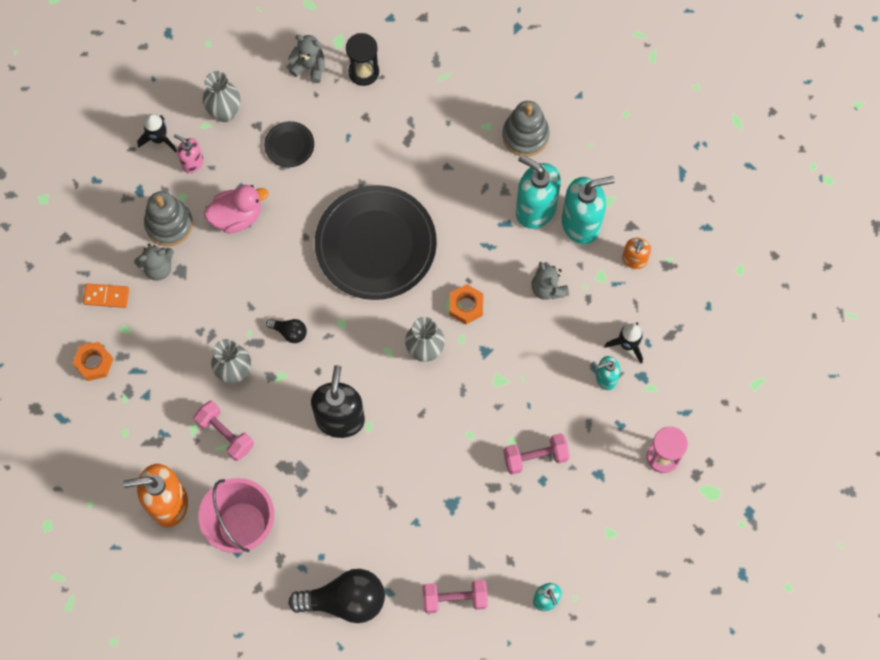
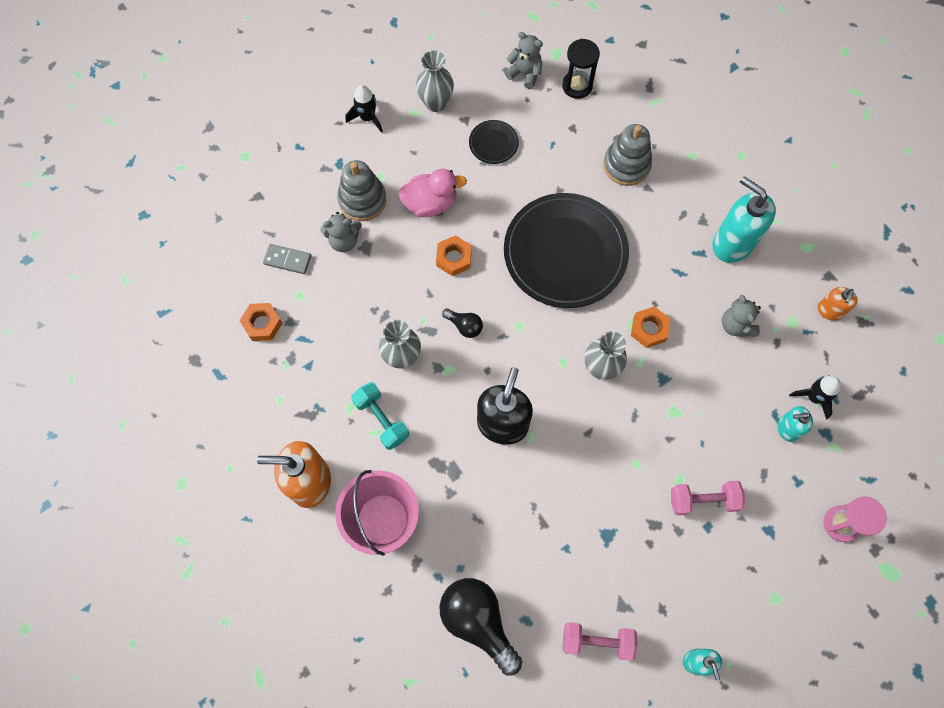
camera: 10 degrees right, 0 degrees up
(106, 296) = (287, 260): orange domino -> grey domino
(192, 163) = (396, 145): pink soap dispenser -> none
(225, 434) = (382, 419): pink dumbbell -> turquoise dumbbell
(268, 268) = (454, 258): none -> orange nut
(345, 600) = (478, 622): black light bulb -> black light bulb turned 135 degrees counterclockwise
(525, 135) = (730, 170): grey stacking toy -> grey stacking toy (626, 165)
(581, 223) = (777, 265): turquoise soap dispenser -> none

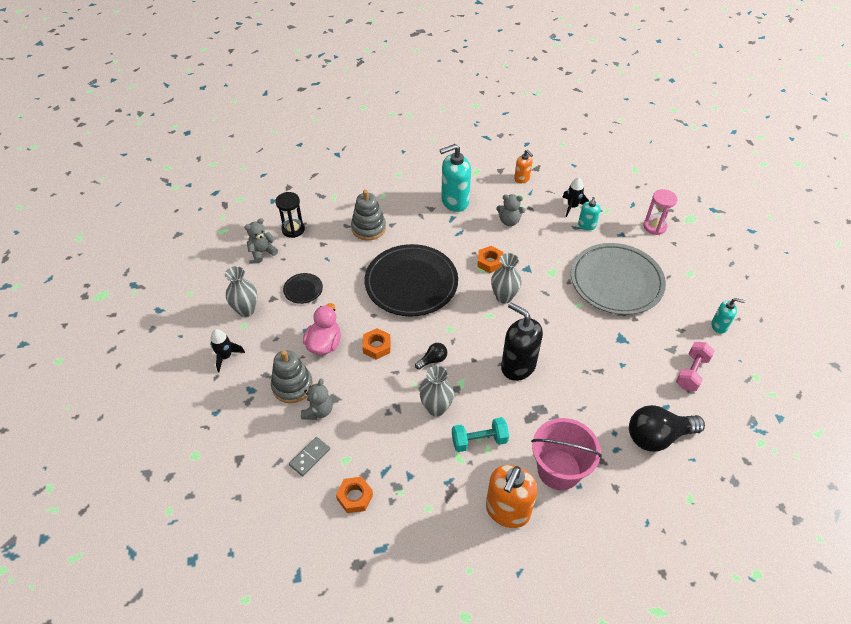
camera: 65 degrees left, 20 degrees down
(703, 500) = (616, 281): pink dumbbell -> grey plate

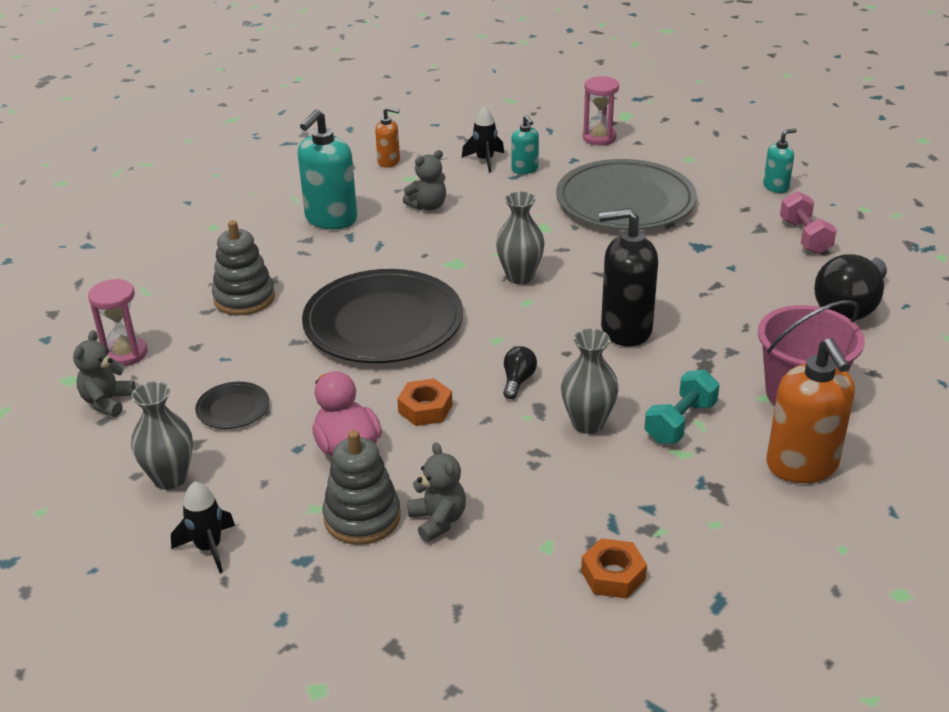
camera: 40 degrees left, 15 degrees down
(293, 229) = (125, 354): black hourglass -> pink hourglass
(310, 457) = (495, 576): grey domino -> none
(490, 262) = (457, 254): orange nut -> none

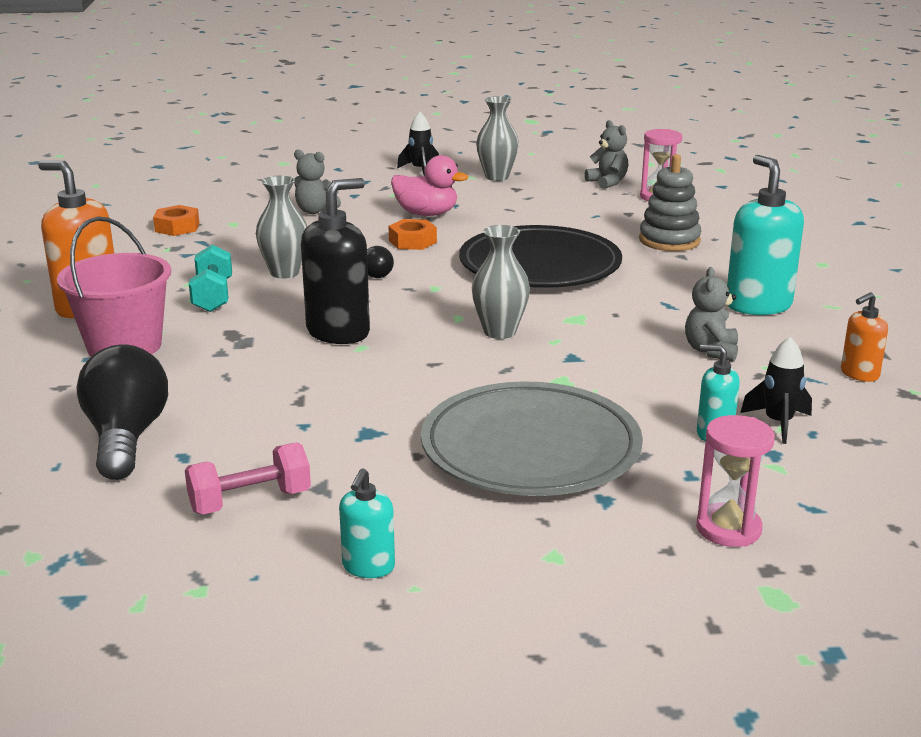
camera: 135 degrees right, 10 degrees down
(233, 408) = (531, 203): black plate -> none
(362, 517) = (361, 199): grey stacking toy -> none
(805, 237) = (250, 501): pink dumbbell -> pink dumbbell turned 60 degrees counterclockwise

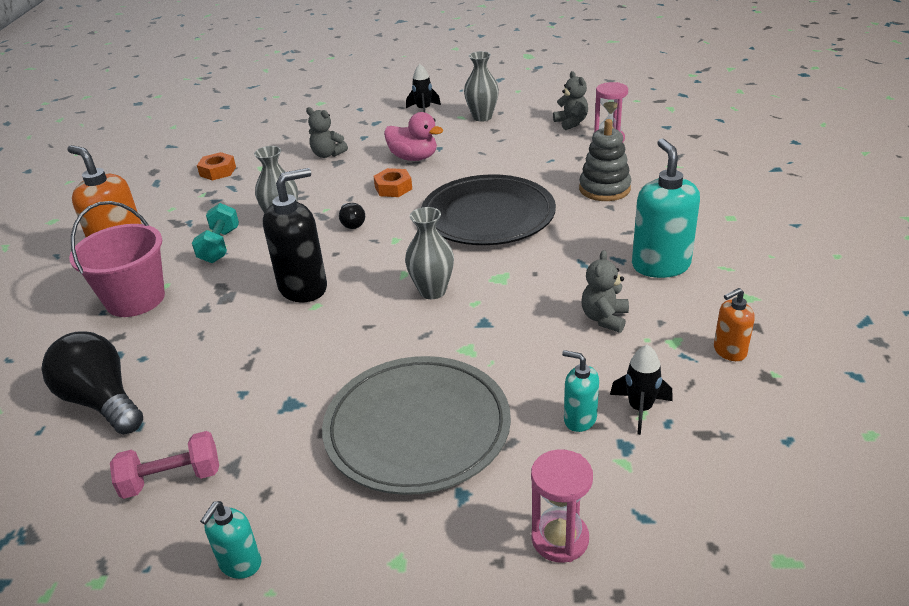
camera: 10 degrees right, 10 degrees up
(126, 438) = (102, 401): black light bulb -> black light bulb turned 45 degrees counterclockwise

